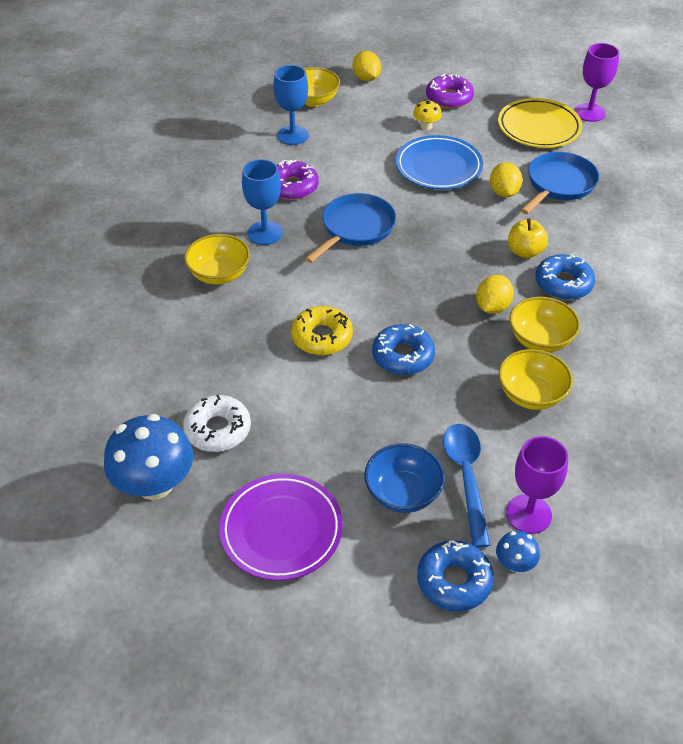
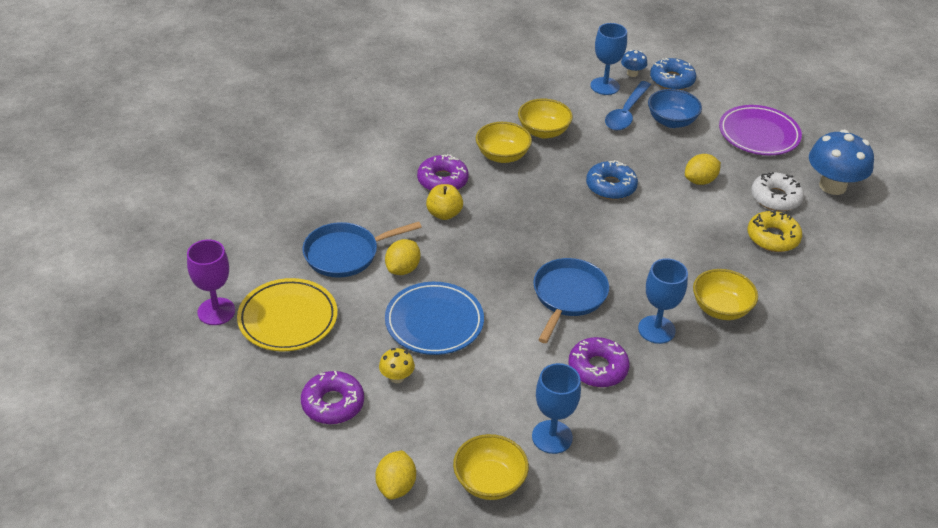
camera: 150 degrees left, 5 degrees down
(322, 337) = (662, 223): yellow donut -> yellow donut (772, 237)
(355, 228) = (568, 296): blue pan -> blue pan turned 135 degrees clockwise
(492, 307) = (514, 188): yellow lemon -> yellow lemon (700, 181)
(528, 514) = (605, 86): purple goblet -> blue goblet
(563, 283) = (442, 180): blue donut -> purple donut

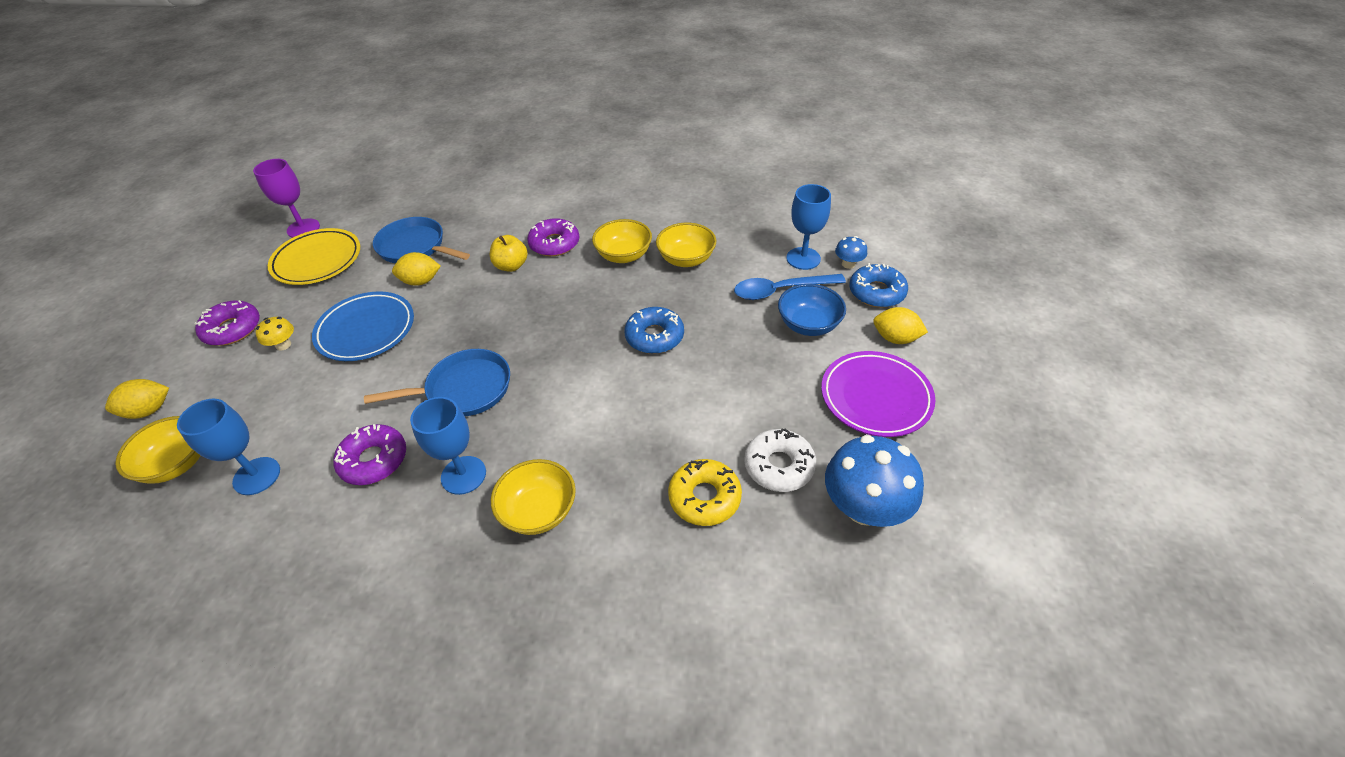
camera: 55 degrees right, 5 degrees up
(700, 181) = (736, 391): yellow lemon -> yellow lemon (895, 338)

